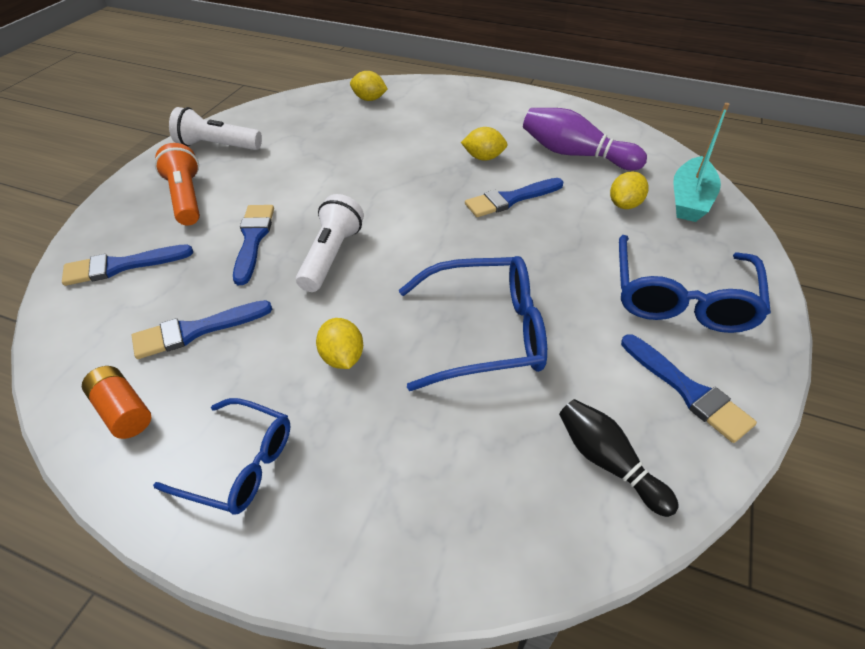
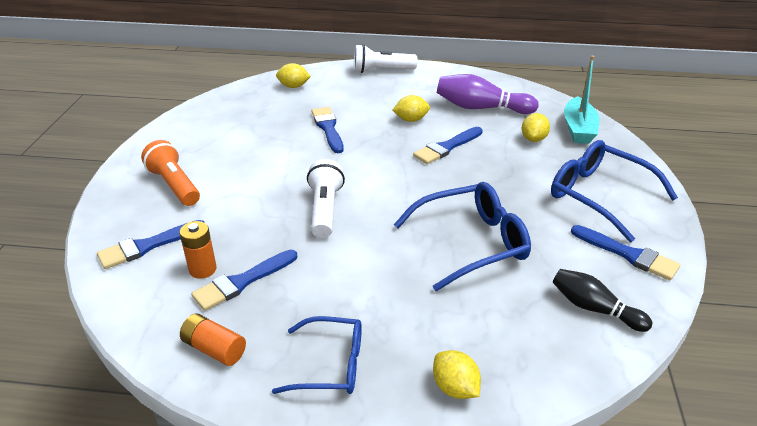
camera: 15 degrees left, 10 degrees down
(162, 306) = (202, 269): none -> orange battery
(217, 146) = (178, 140): white flashlight -> white flashlight (381, 70)
(253, 239) = (252, 208): blue brush -> blue brush (328, 128)
(342, 357) = (372, 279): yellow lemon -> yellow lemon (455, 388)
(681, 297) = (599, 196): blue glasses -> blue glasses turned 135 degrees clockwise

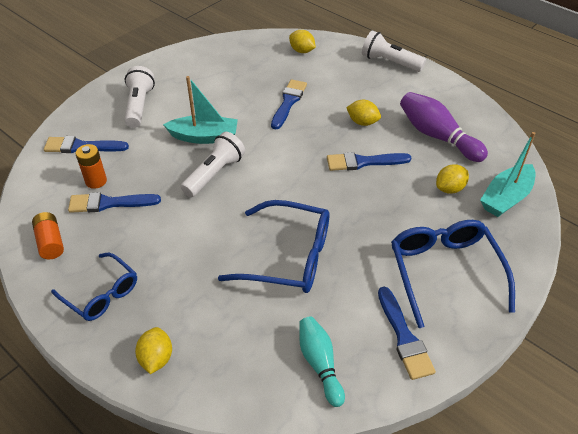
camera: 35 degrees right, 10 degrees up
(174, 185) = (139, 106): orange flashlight -> white flashlight
(278, 184) = (204, 137): none -> turquoise boat
(594, 308) = (320, 364): black bowling pin -> turquoise bowling pin

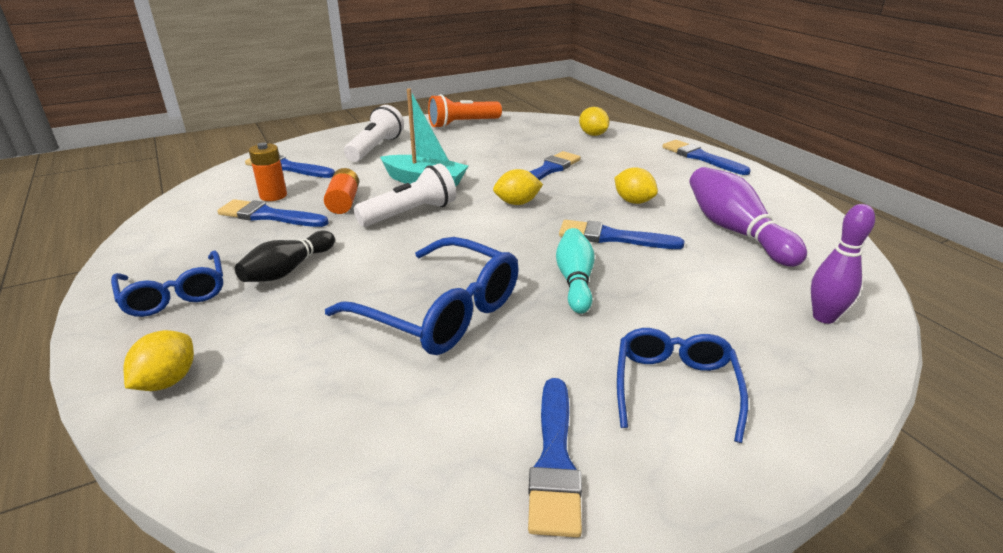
camera: 20 degrees right, 15 degrees down
(50, 242) = (173, 235): orange battery -> orange battery (343, 202)
(164, 250) = (288, 270): none -> black bowling pin
(192, 59) = (462, 124): none -> orange flashlight
(320, 364) = (388, 458): turquoise bowling pin -> turquoise bowling pin (575, 280)
(390, 62) = (700, 157): white flashlight -> blue brush
(444, 272) = (674, 387): blue glasses -> blue glasses, size x0.64
(449, 189) = (730, 288): yellow lemon -> yellow lemon (517, 203)
(506, 198) = (823, 317): turquoise boat -> purple bowling pin

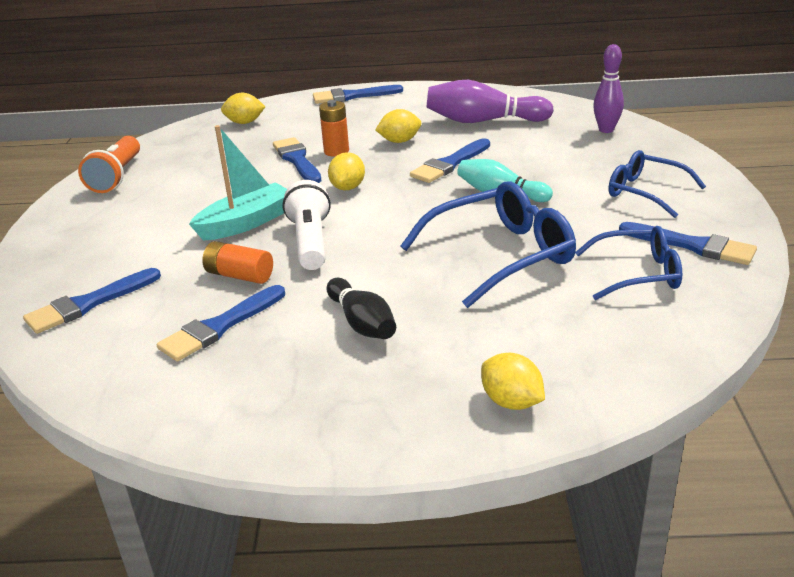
camera: 60 degrees left, 0 degrees up
(175, 294) = (351, 398): blue glasses -> blue glasses (637, 274)
(273, 196) = (166, 320): orange battery -> orange battery (336, 151)
(375, 148) = (111, 238): white flashlight -> none

